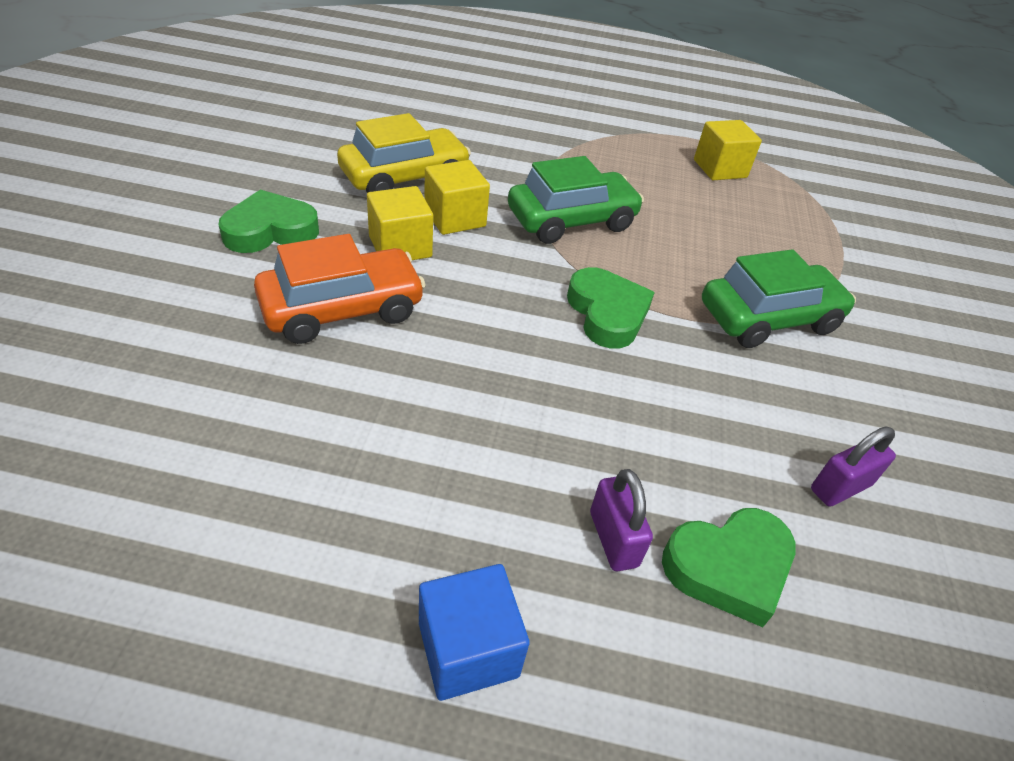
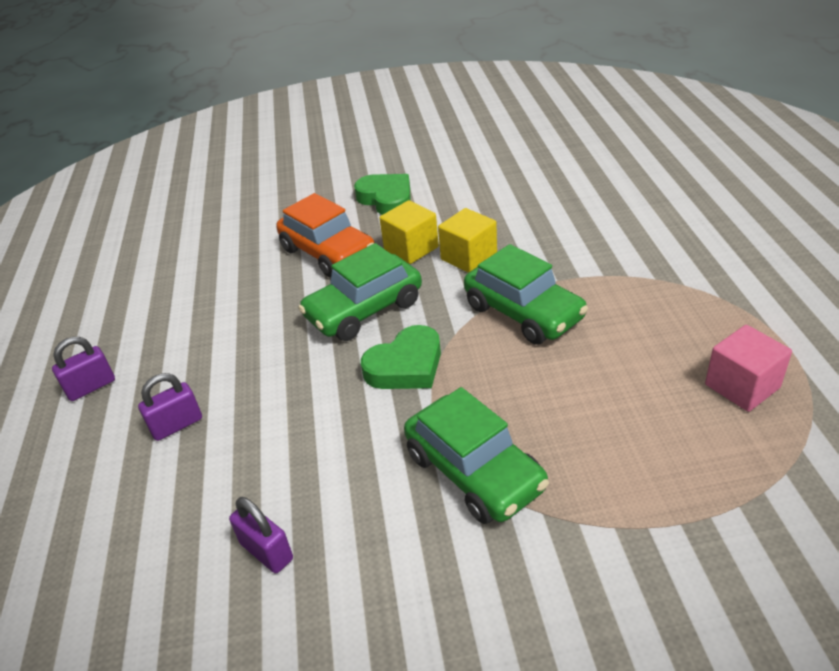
camera: 80 degrees right, 5 degrees down
(404, 177) = (501, 218): yellow car -> none
(468, 649) = (91, 387): blue cube -> purple padlock
(490, 314) = (364, 310): none -> green car
(720, 169) = (742, 386): yellow cube -> pink cube
(728, 567) = (167, 489): green heart -> none

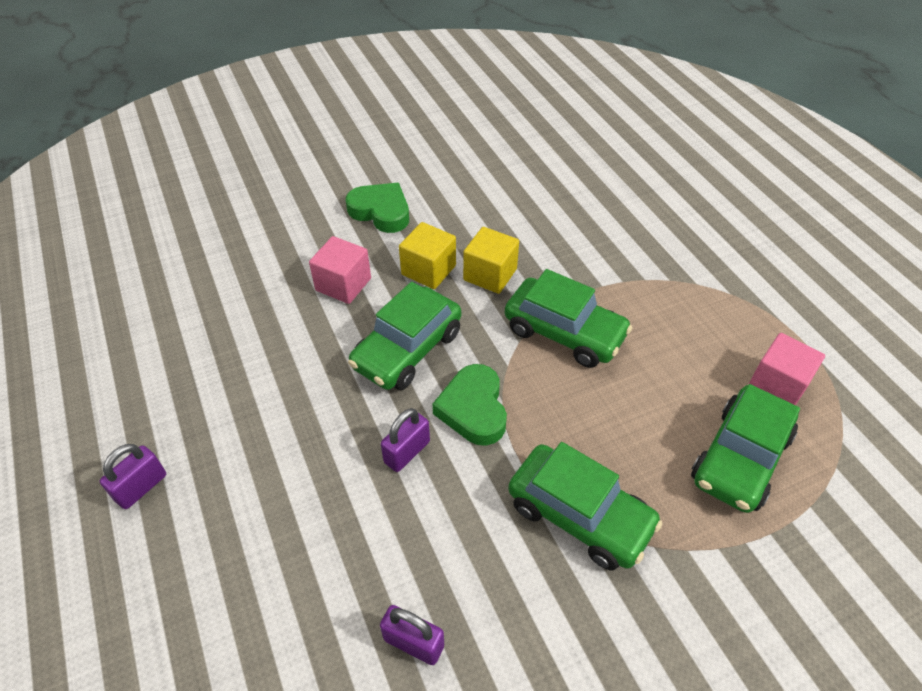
camera: 20 degrees left, 10 degrees up
(177, 425) = (260, 517): purple padlock -> purple padlock (407, 452)
(328, 253) = (343, 284): orange car -> pink cube
(406, 366) = (473, 409): green heart -> green heart turned 135 degrees clockwise
(672, 447) = (740, 458): none -> green car

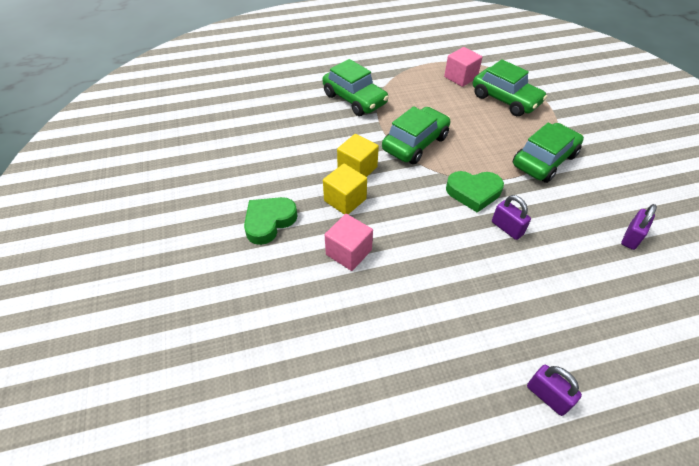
camera: 80 degrees left, 0 degrees up
(407, 349) = (421, 219): green car -> green car (354, 99)

